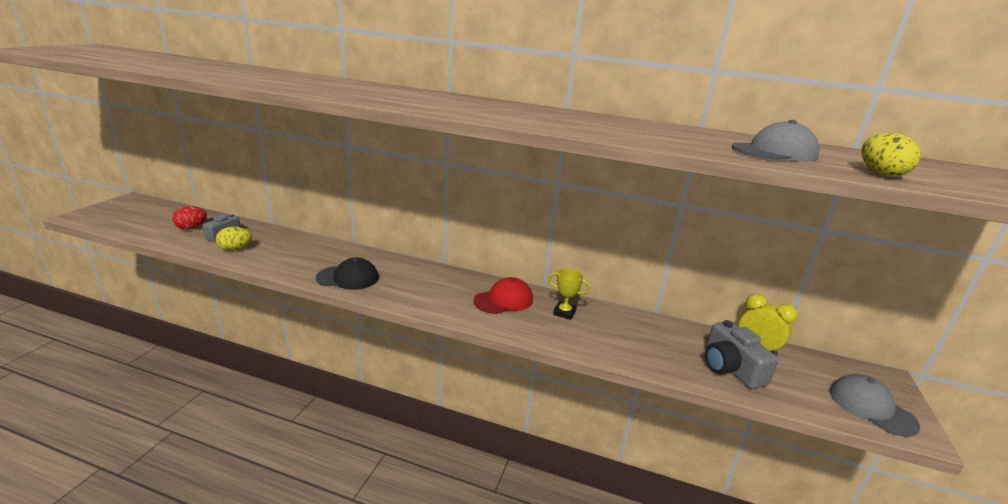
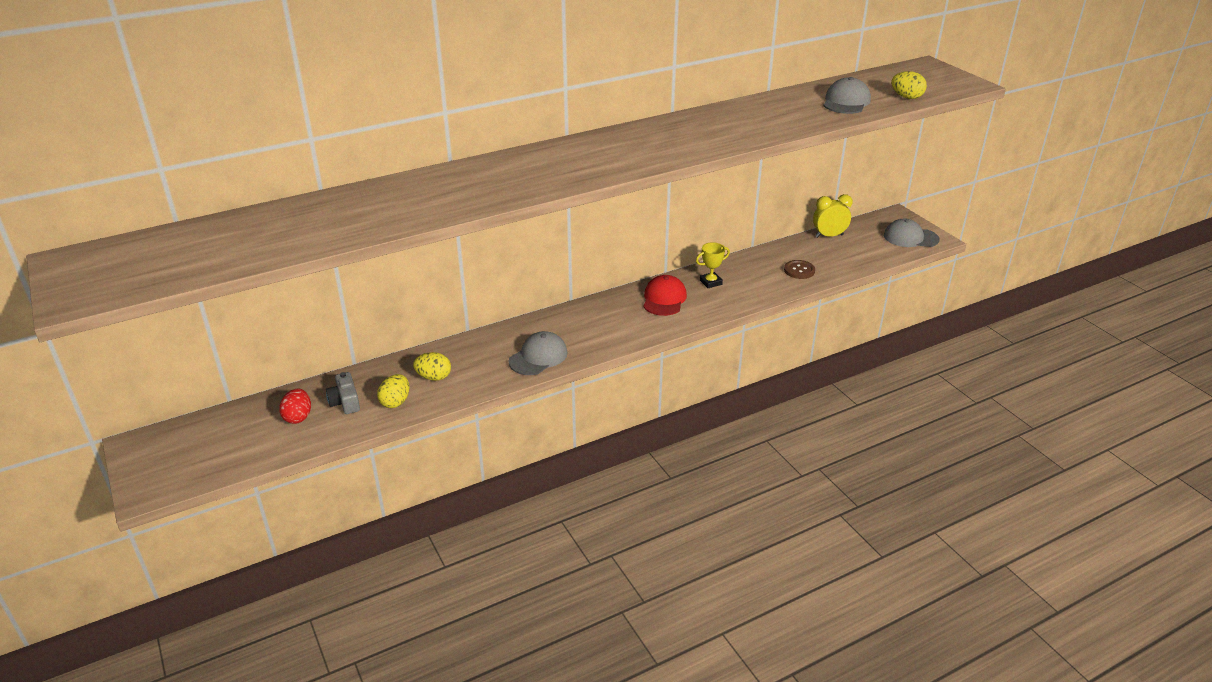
camera: 45 degrees left, 10 degrees up
(279, 251) = (434, 377): none -> yellow egg
(348, 278) = (538, 357): black cap -> grey cap
(667, 354) = (799, 270): none -> brown button
(730, 368) = (835, 258): grey camera -> none

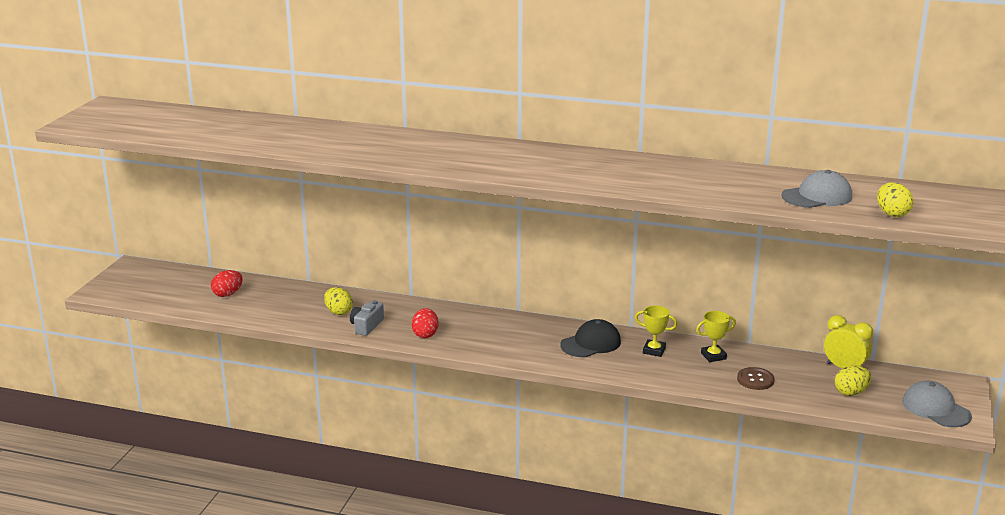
camera: 45 degrees right, 10 degrees down
(345, 402) = (265, 299): grey camera -> grey camera (366, 326)
(395, 402) = (292, 314): yellow egg -> yellow egg (851, 392)
(538, 357) = (425, 334): grey cap -> red egg
(664, 299) = (591, 343): red cap -> black cap
(750, 267) = (713, 356): none -> yellow trophy

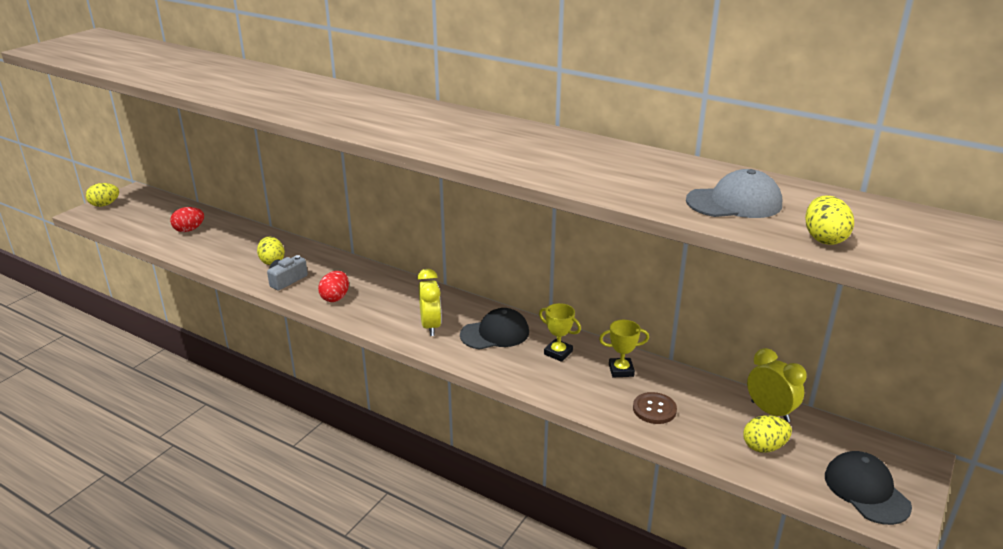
camera: 15 degrees right, 5 degrees up
(113, 281) = (105, 205): none -> yellow egg
(530, 345) = (431, 326): none -> yellow clock
(936, 409) = (866, 490): grey cap -> black cap

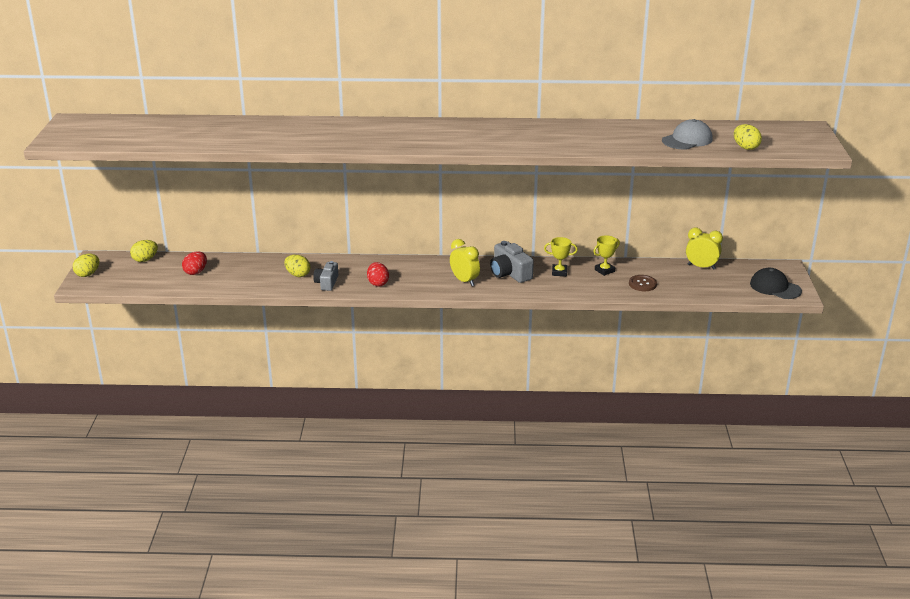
camera: 30 degrees left, 0 degrees up
(495, 333) = (509, 273): black cap -> grey camera
(764, 447) = (713, 284): yellow egg -> yellow egg (145, 260)

